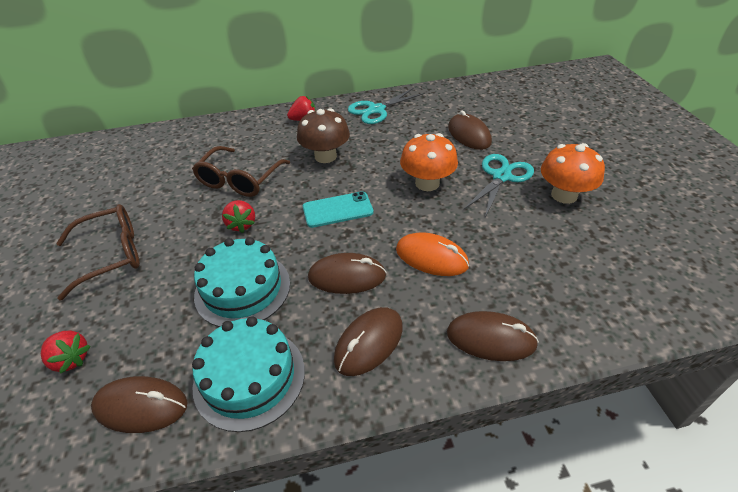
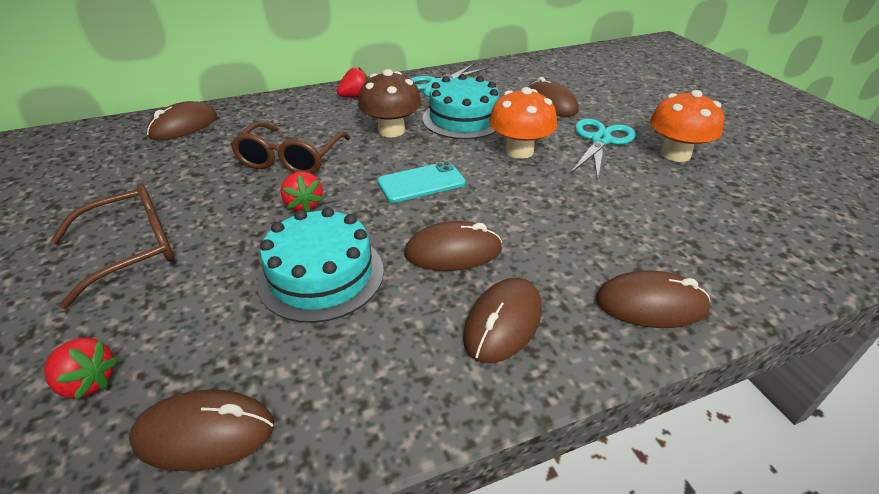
camera: 10 degrees left, 5 degrees down
(163, 143) = (183, 126): none -> brown mouse
(249, 377) = (355, 379): turquoise cake -> turquoise cake (463, 119)
(431, 257) = (549, 224): orange mouse -> none

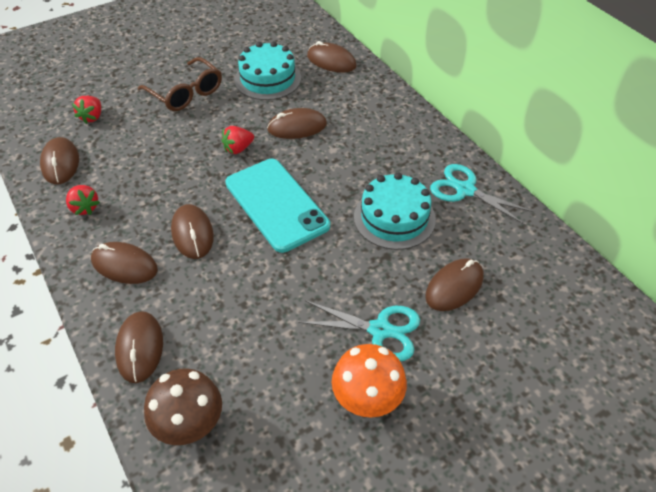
camera: 80 degrees right, 10 degrees up
(291, 159) = (297, 127): brown glasses -> brown mouse
(321, 275) = (166, 175): turquoise cake -> turquoise cake (267, 79)
(355, 97) = (414, 138): red strawberry -> red strawberry (84, 208)
(391, 130) = (356, 173): brown mushroom -> brown mushroom (189, 423)
(421, 183) = (276, 204): turquoise phone -> turquoise phone, size x1.75
(519, 151) = (342, 264): orange mushroom -> none

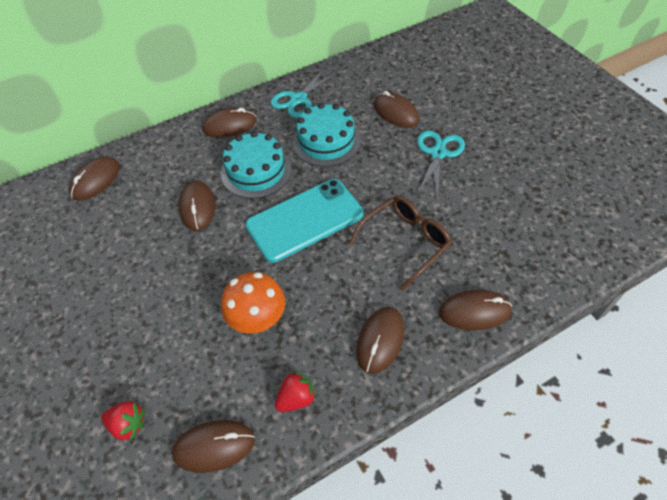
camera: 85 degrees left, 5 degrees up
(185, 93) = (109, 317): brown glasses -> brown glasses (404, 242)
(189, 423) = (537, 266): brown mushroom -> none
(192, 233) = (339, 285): brown mouse -> brown mouse (230, 125)
(238, 149) = (221, 255): red strawberry -> none
(267, 79) = (108, 235): turquoise cake -> turquoise cake (256, 171)
(367, 398) = (495, 162): orange mushroom -> orange mushroom (258, 318)

